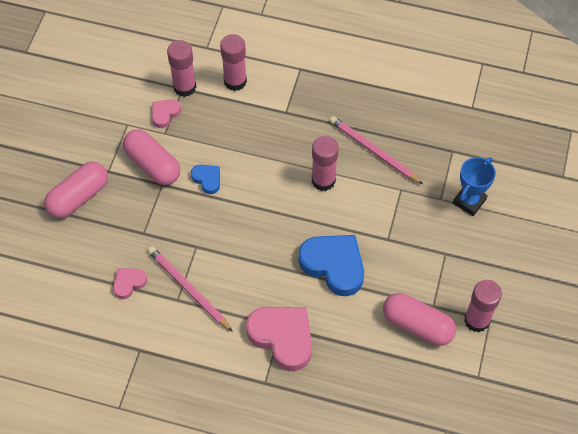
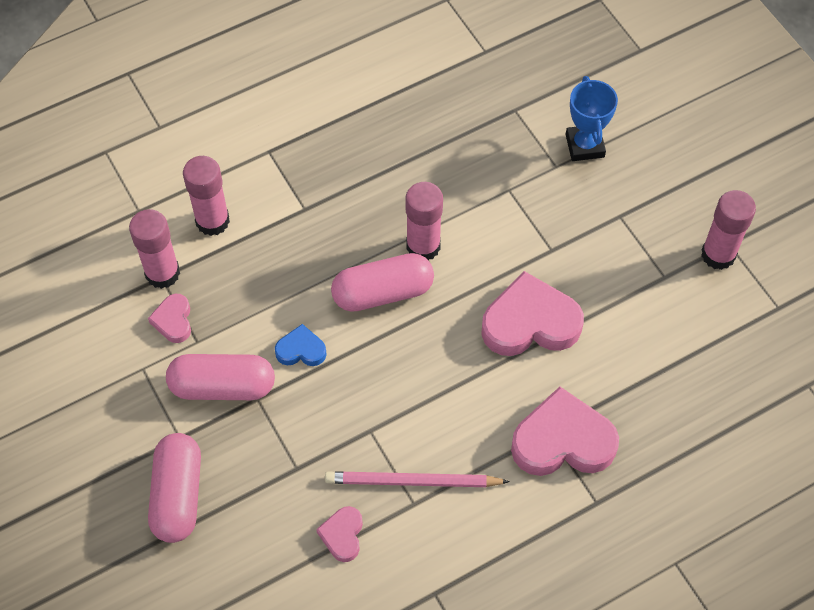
camera: 45 degrees left, 0 degrees up
(334, 265) = (530, 322): blue heart -> pink heart
(373, 151) = (439, 174): pink pencil -> none
(417, 325) = (672, 309): pink capsule -> pink capsule (382, 292)

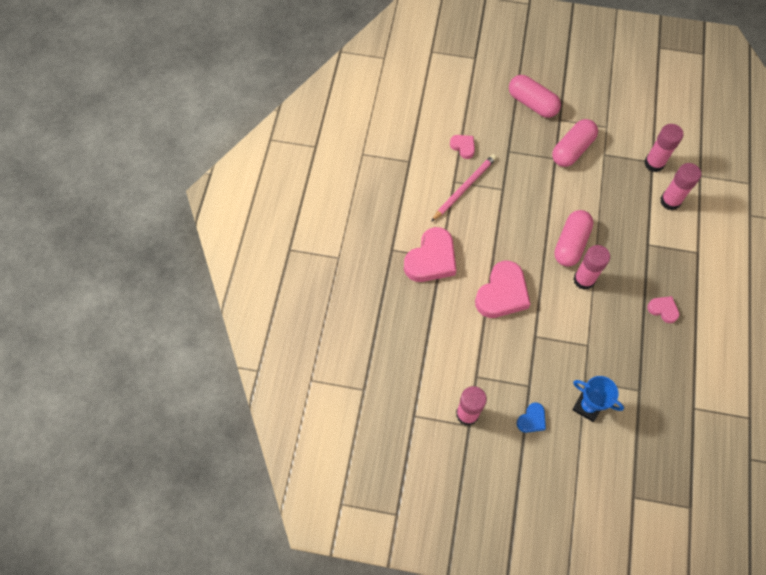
camera: 130 degrees right, 5 degrees up
(173, 320) = (623, 152): pink heart -> pink heart (663, 310)
(301, 350) = (566, 190): blue heart -> blue heart (531, 419)

